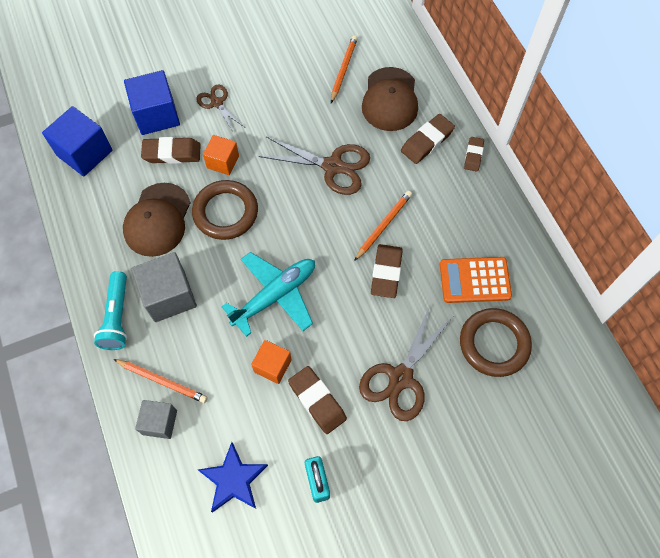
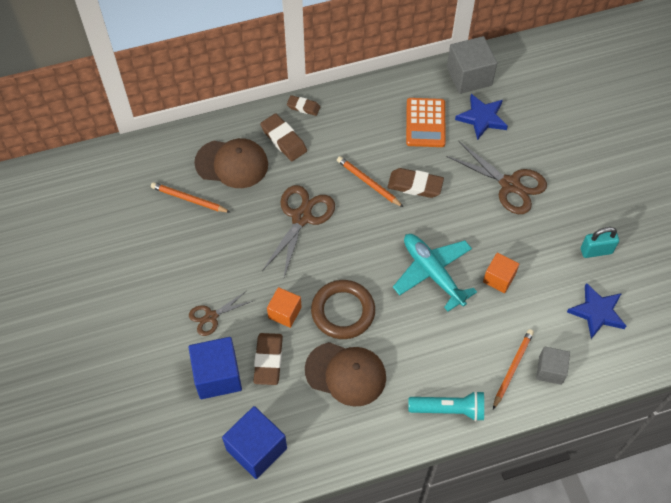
camera: 85 degrees left, 5 degrees down
(169, 296) = (429, 362): grey cube -> grey cube (469, 76)
(317, 401) = (530, 246): brown eraser -> none
(494, 344) = (482, 118): brown ring -> blue star

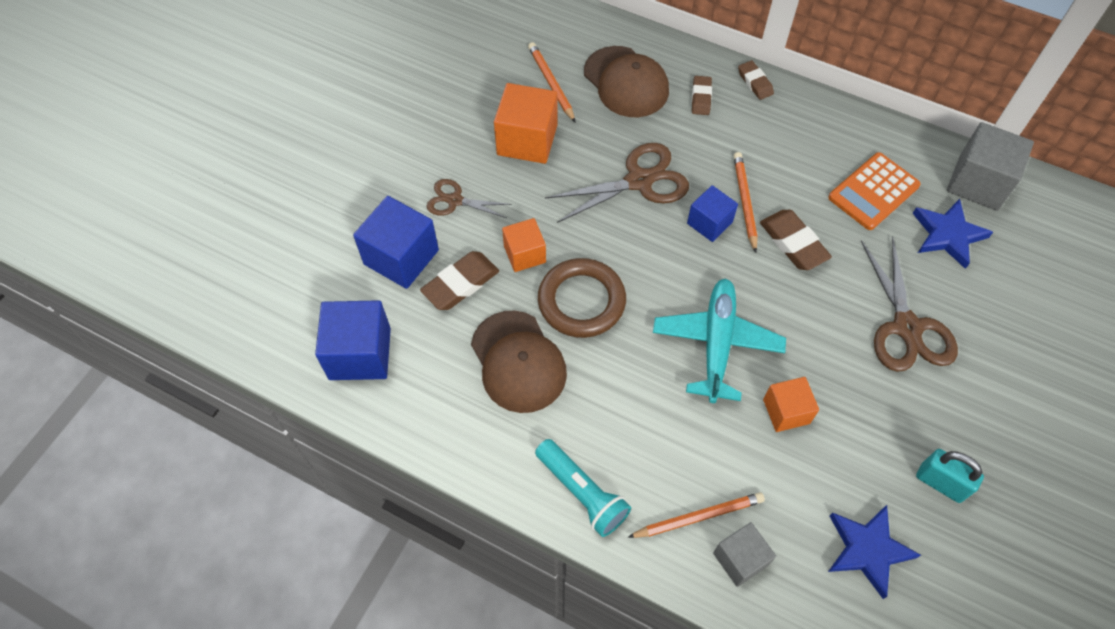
camera: 45 degrees right, 0 degrees up
(213, 245) = (527, 140): none -> orange cube
(283, 140) = (701, 98): brown eraser -> brown eraser, size x0.63
(362, 210) = (709, 223): none -> blue cube

